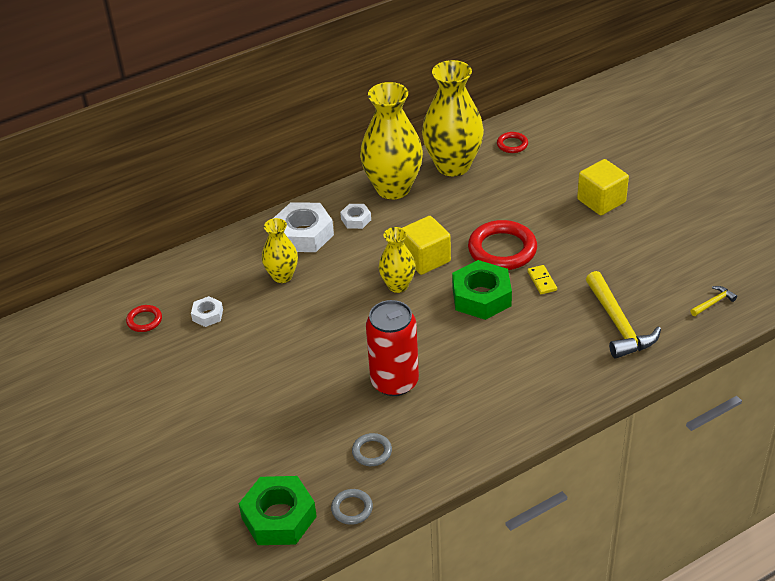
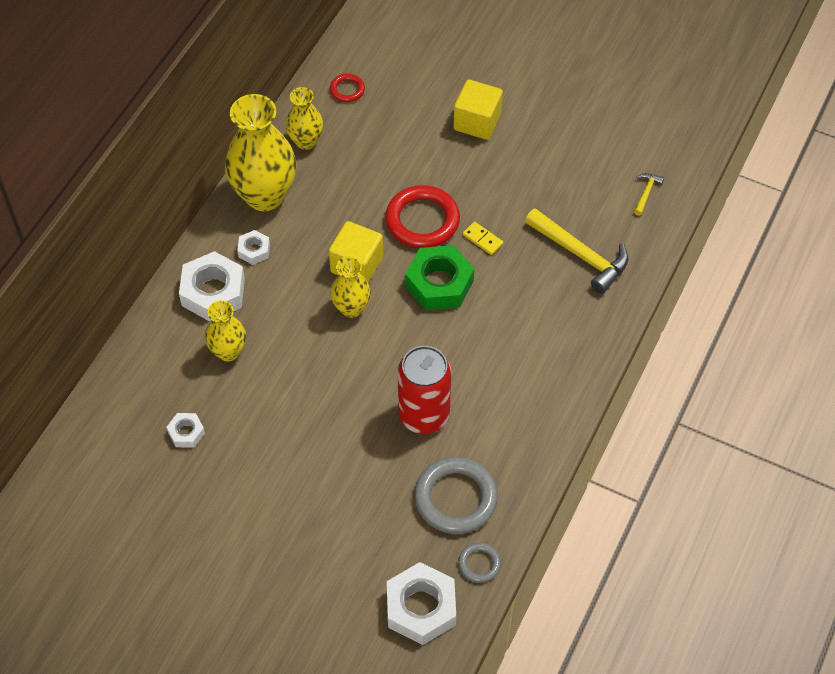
camera: 35 degrees left, 15 degrees up
(144, 320) = (125, 471): red ring -> none
(279, 517) = (421, 608): green nut -> white nut
(372, 452) = (456, 498): grey ring -> grey ring, size x2.00
(453, 166) = (306, 141): yellow vase -> yellow vase, size x0.55

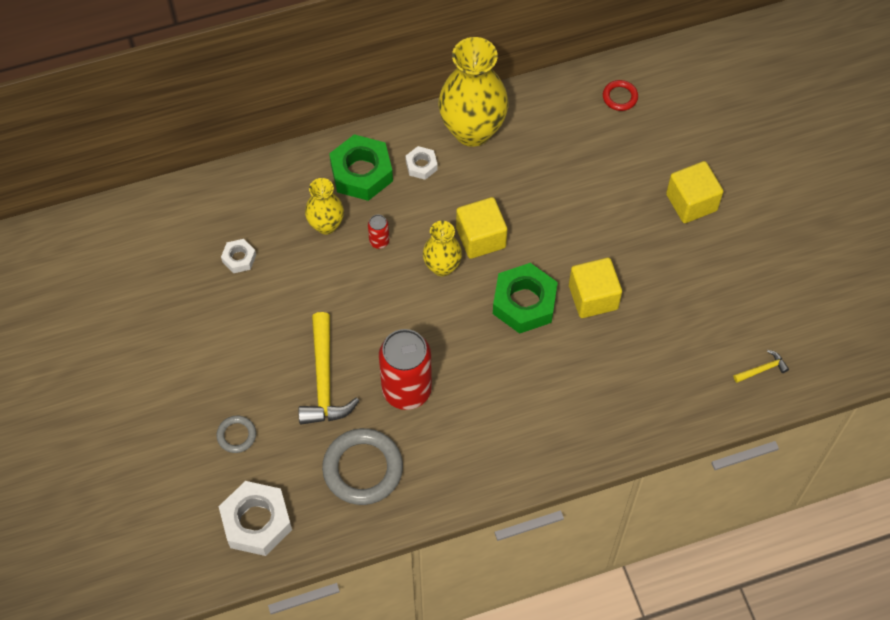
camera: 45 degrees right, 5 degrees up
(213, 292) = (361, 173): white nut -> green nut
(283, 329) = (379, 241): none -> red can
(306, 141) = (546, 113): yellow vase -> none
(422, 220) = (564, 245): red ring -> none
(479, 564) = (327, 529): grey ring -> grey ring (236, 435)
(482, 239) = (593, 297): yellow domino -> yellow cube
(581, 255) = (654, 373): yellow hammer -> yellow hammer (324, 380)

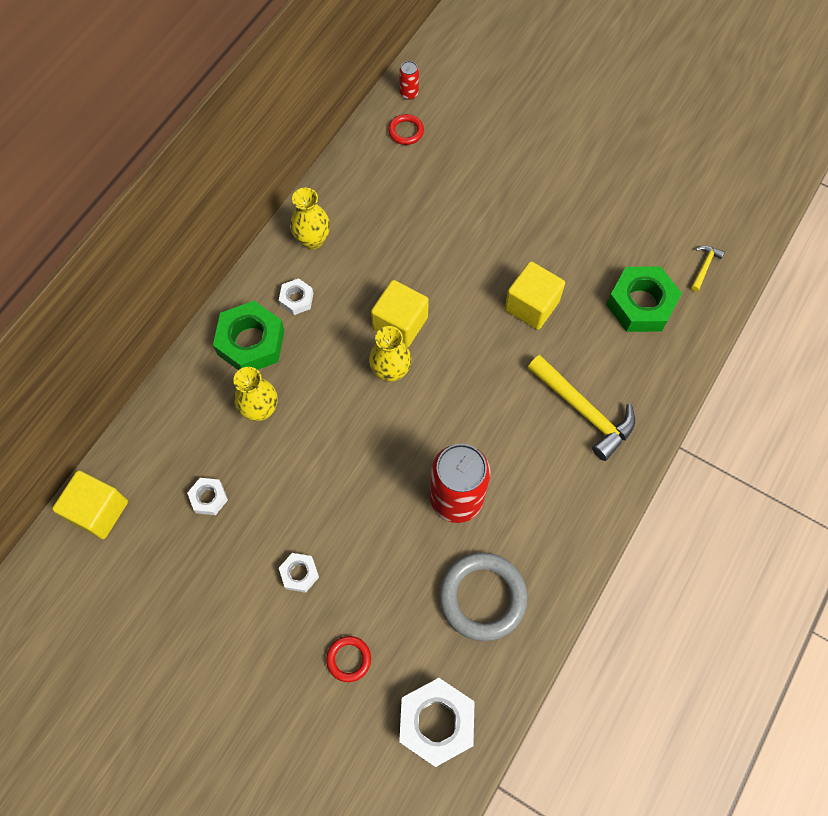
camera: 40 degrees left, 5 degrees up
(236, 435) = (349, 659): grey ring -> red ring
(254, 355) = (299, 573): none -> white nut
(324, 380) = (380, 546): yellow hammer -> yellow hammer (584, 411)
(379, 241) = (319, 389): red can -> red can (409, 93)
(472, 130) = (313, 240): yellow vase -> yellow vase, size x0.55
(524, 303) = (483, 351): green nut -> green nut (641, 304)
(691, 202) = (535, 176): yellow cube -> yellow cube (98, 511)

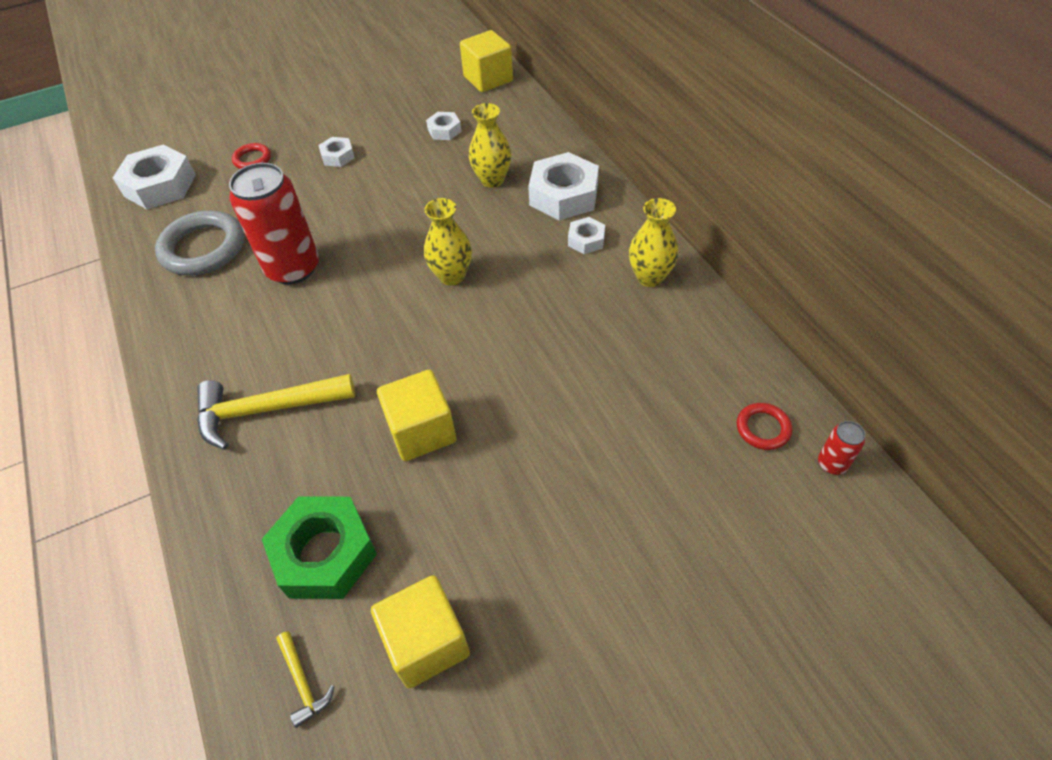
camera: 125 degrees right, 15 degrees down
(251, 342) = (563, 195): green nut -> white nut
(400, 323) = (496, 305): yellow cube -> yellow cube (426, 642)

